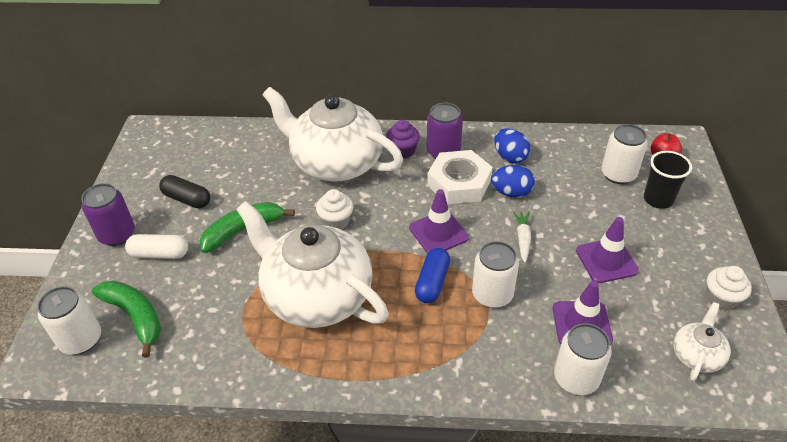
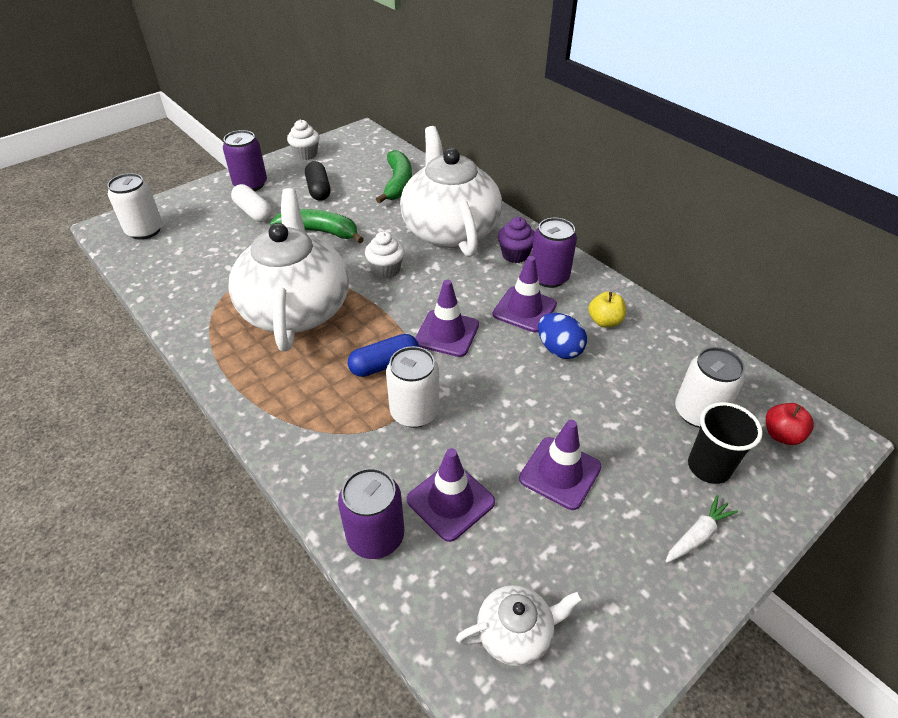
camera: 45 degrees right, 0 degrees up
(135, 317) = (186, 239): green banana -> green banana (398, 183)
(459, 183) = (524, 309): white nut -> purple traffic cone
(510, 157) = (604, 321): blue egg -> yellow apple
(522, 239) = (509, 392): white carrot -> white carrot (697, 535)
(576, 378) = (375, 536): white can -> purple can
(721, 299) = (629, 613): white cupcake -> white cupcake (306, 154)

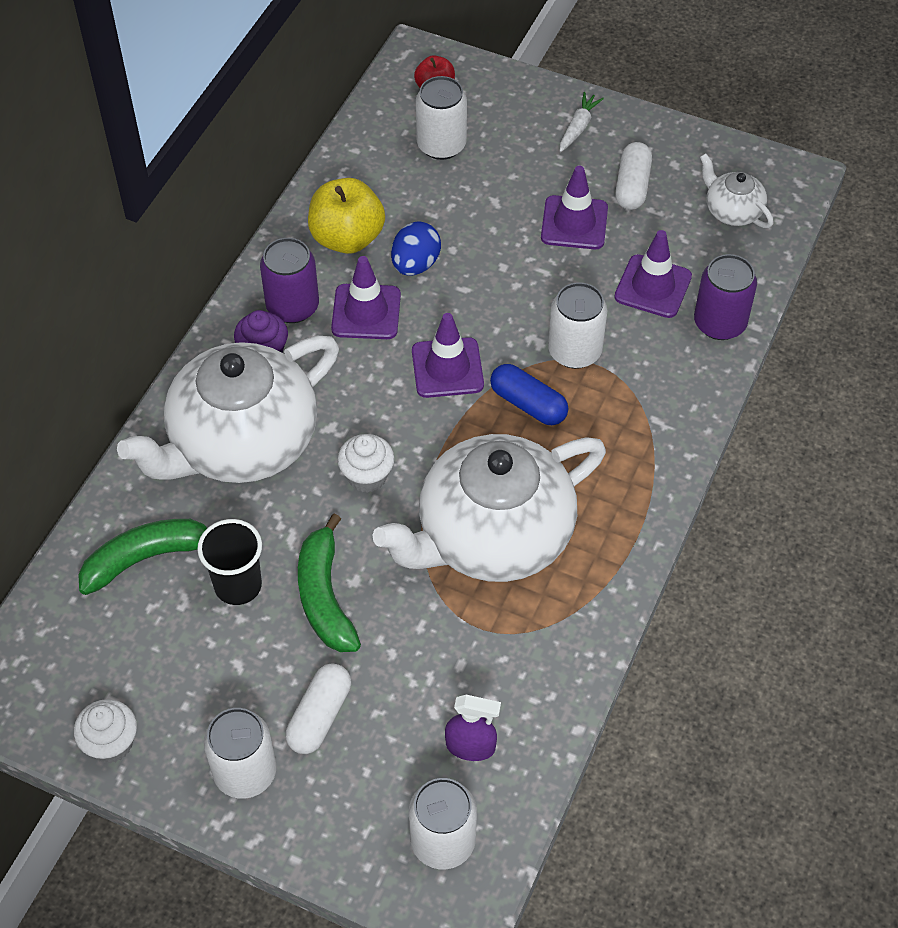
camera: 115 degrees left, 10 degrees up
(179, 255) = (471, 746): none -> purple spray bottle
(250, 184) = (245, 772): purple can -> white can
(319, 189) = (214, 660): black capsule -> none
(591, 546) = (632, 186): none -> white capsule
(604, 321) = (347, 238): yellow apple -> yellow apple, size x1.75
(697, 535) = (578, 127): white carrot -> white carrot turned 90 degrees clockwise
(708, 467) = (503, 130): black cup -> black cup (238, 586)

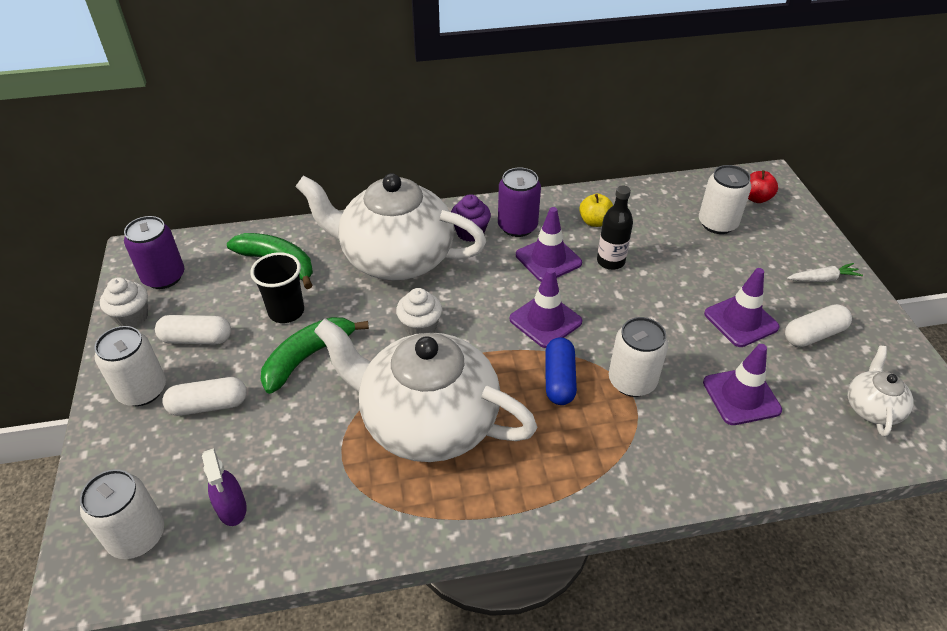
camera: 55 degrees right, 10 degrees down
(207, 690) = (197, 339): none -> white capsule
(347, 238) = (594, 222): yellow apple -> yellow apple, size x0.57
(415, 264) = (610, 261): blue egg -> black bottle
(719, 323) = (758, 459): purple can -> purple can (164, 277)

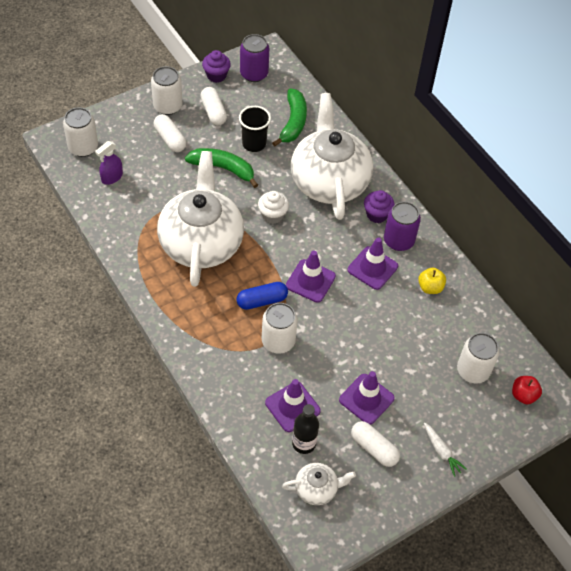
camera: 65 degrees right, 10 degrees up
(132, 317) = (216, 75): white cupcake -> purple cupcake
(610, 261) = (389, 307): black bottle -> black bottle (304, 443)

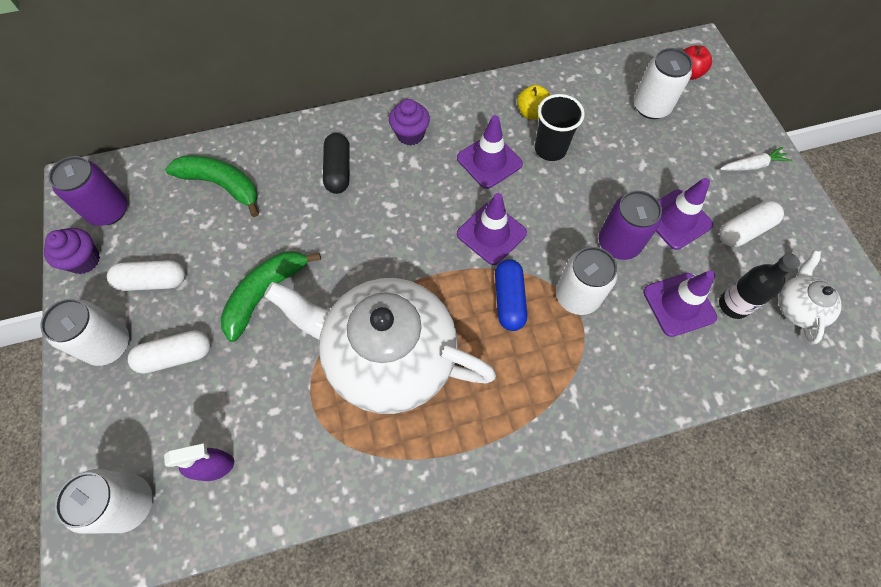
camera: 70 degrees left, 10 degrees up
(112, 177) = (214, 466): purple spray bottle -> purple spray bottle turned 75 degrees counterclockwise
(254, 144) = (238, 242): black cup -> black cup (550, 149)
(272, 215) = (371, 251): white cupcake -> none
(329, 181) = (338, 170): white teapot -> black capsule
(398, 240) = (456, 124): purple can -> purple can (618, 243)

